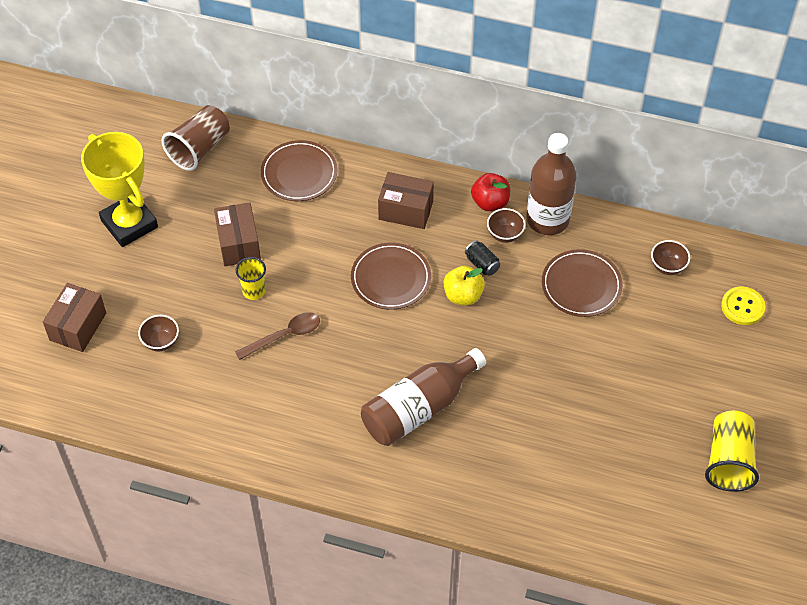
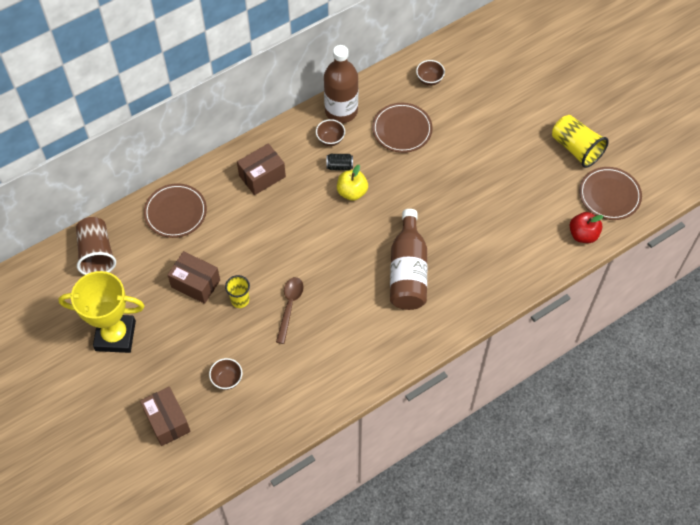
camera: 50 degrees left, 5 degrees up
(391, 278) = (303, 220): brown plate -> brown plate (609, 195)
(490, 202) = (300, 130): red apple -> red apple (583, 234)
(742, 307) = (488, 67): yellow button -> none

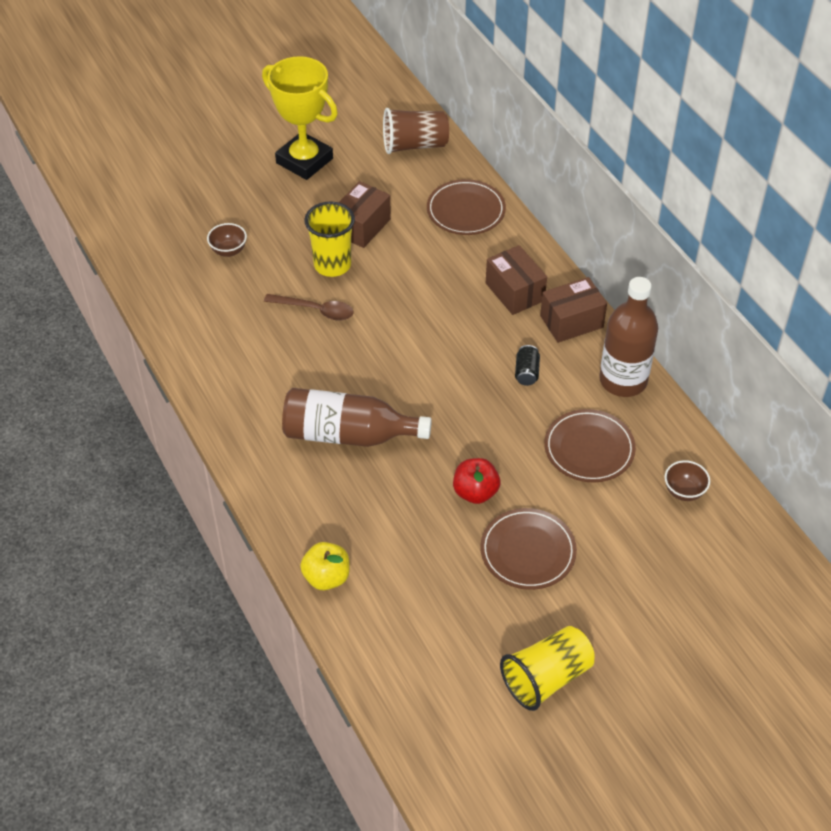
camera: 95 degrees right, 10 degrees down
(115, 335) = (304, 161): yellow trophy -> yellow trophy turned 60 degrees counterclockwise
(167, 421) = (189, 201): brown box -> brown box (571, 321)
(240, 300) = (332, 265): yellow cup -> yellow cup, size x1.61
(330, 139) = (572, 365): brown bowl -> none
(352, 192) = (482, 383): yellow apple -> yellow apple (326, 577)
(583, 234) = (381, 661): red apple -> red apple (475, 492)
(609, 195) = (452, 712): brown plate -> brown plate (528, 551)

